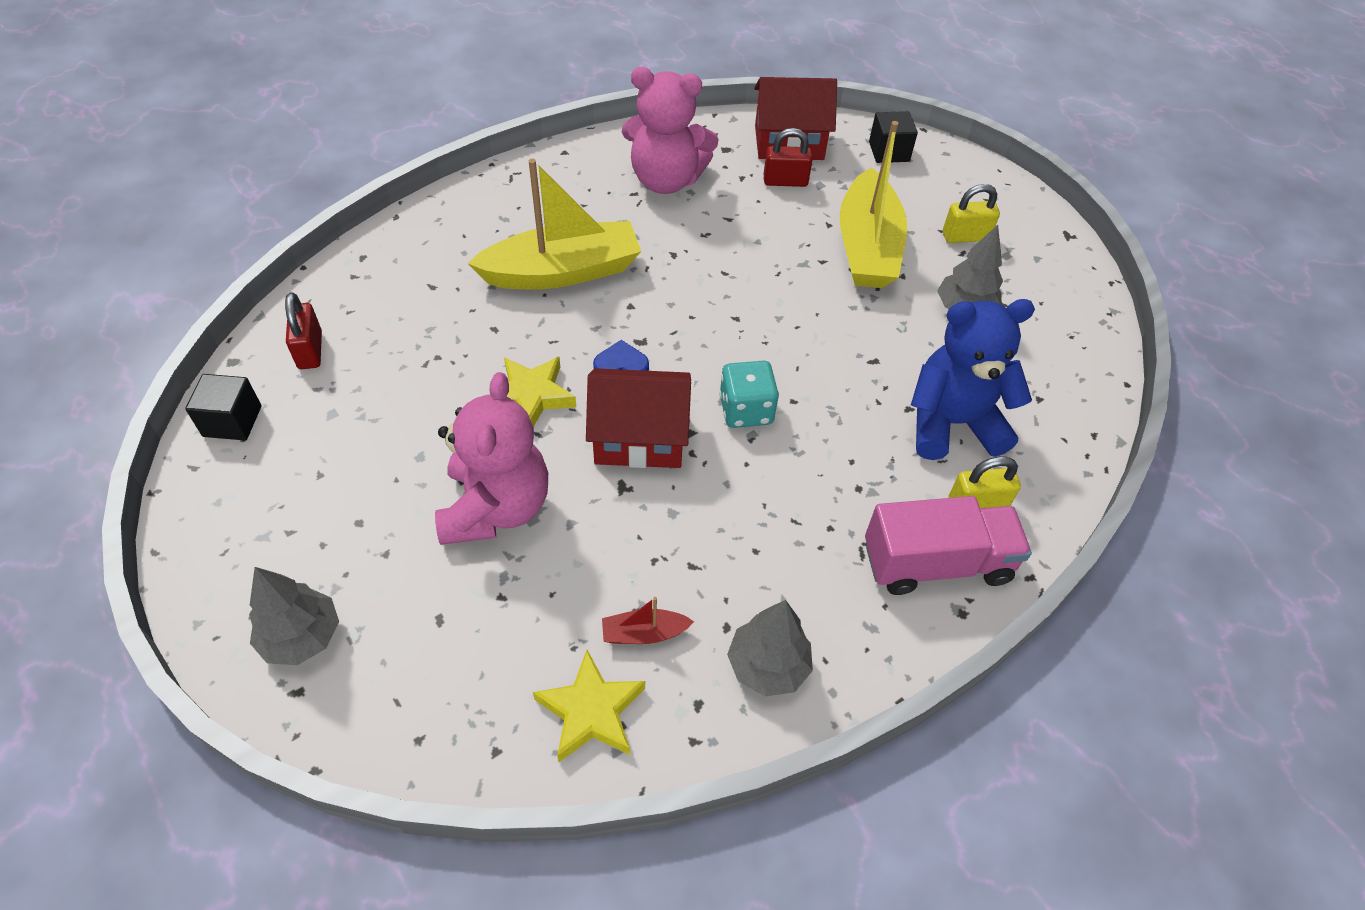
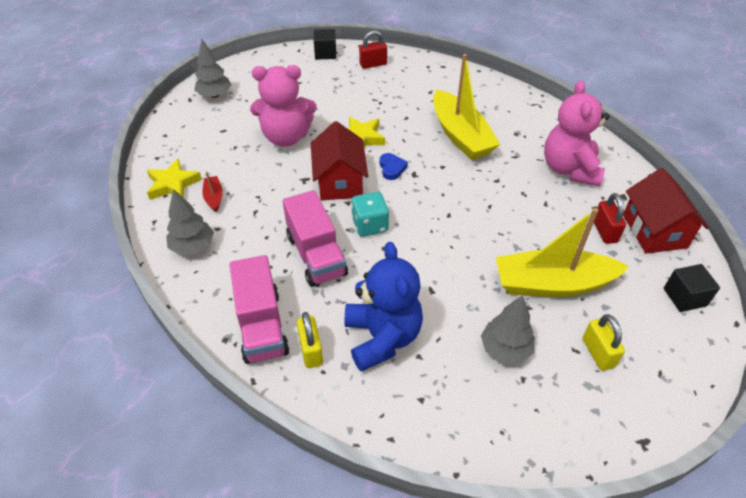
camera: 85 degrees right, 5 degrees down
(802, 484) = (316, 255): none -> pink truck

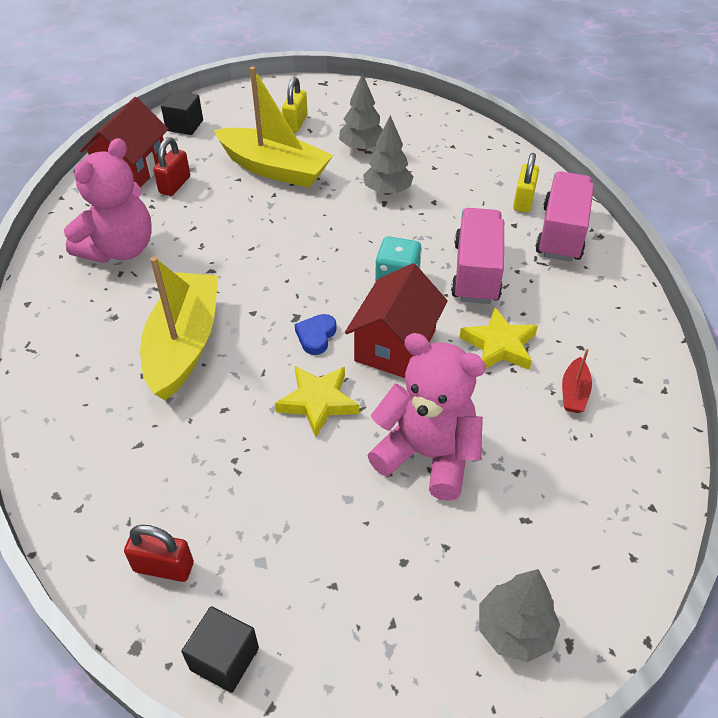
camera: 150 degrees left, 0 degrees up
(173, 184) = (630, 440): yellow star -> yellow star (499, 345)
(193, 246) = (616, 335): grey tree -> grey tree (387, 191)
(382, 337) = (455, 188): blue teddy bear -> none

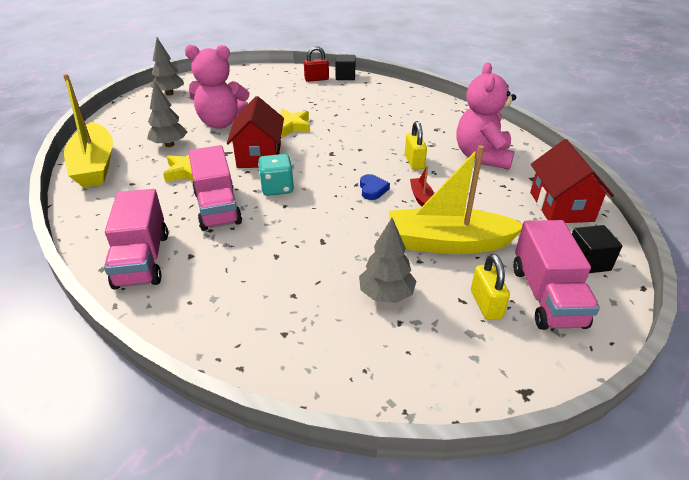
camera: 155 degrees right, 10 degrees down
(175, 185) = (509, 204): red padlock -> none
(184, 344) = (383, 128): yellow boat -> yellow boat (95, 165)
(224, 658) = (277, 71): black cube -> black cube (345, 76)
(247, 116) = (546, 296): none -> pink truck
(316, 336) = (311, 148): blue heart -> blue heart (372, 189)
(387, 191) = (326, 253): grey tree -> grey tree (169, 145)
(523, 201) = (183, 283): yellow padlock -> yellow padlock (414, 162)
(574, 392) = (138, 161): red boat -> red boat (421, 198)

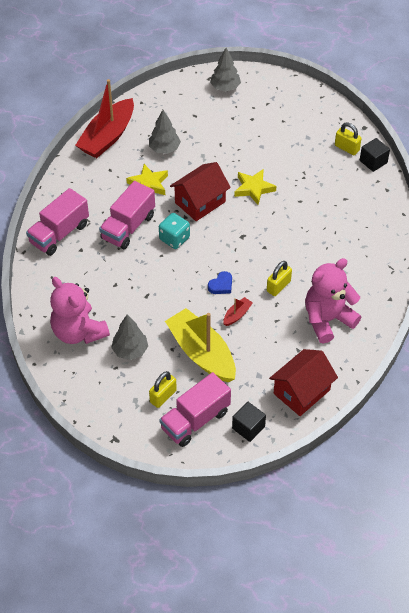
camera: 50 degrees right, 15 degrees up
(95, 165) = (107, 137): yellow boat -> red boat
(221, 123) = (217, 150): pink teddy bear -> pink teddy bear (78, 332)
(316, 79) = (347, 148): red padlock -> yellow padlock

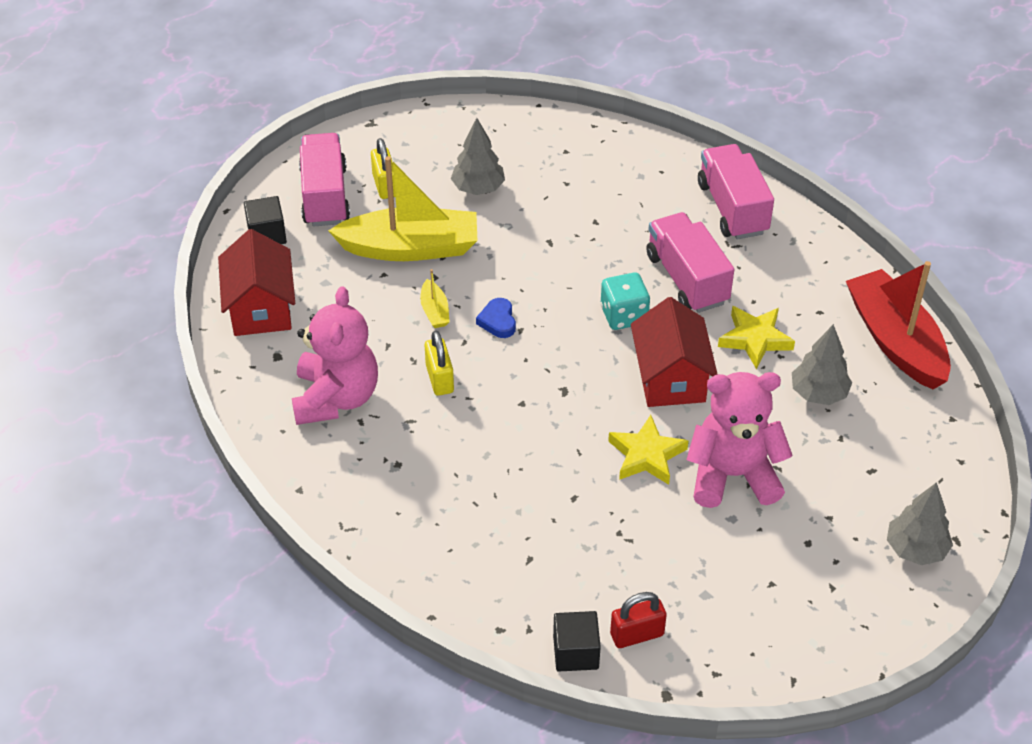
camera: 125 degrees right, 5 degrees down
(78, 332) = (549, 158): pink teddy bear -> pink teddy bear (732, 475)
(237, 315) = (435, 311): red boat -> yellow boat
(347, 148) = (637, 634): yellow padlock -> red padlock

